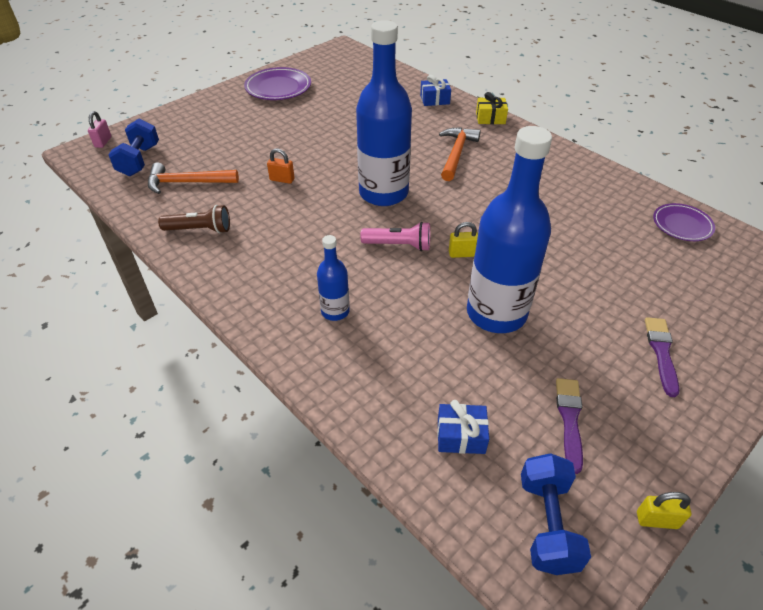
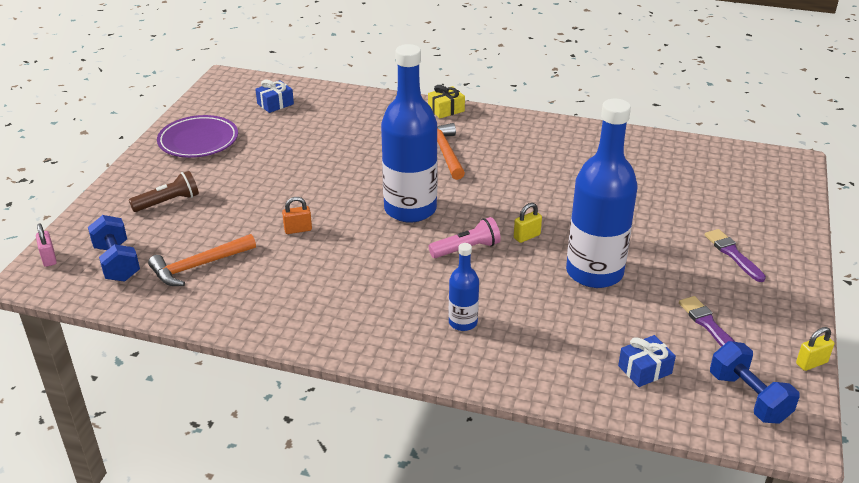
camera: 30 degrees left, 10 degrees down
(199, 230) = (261, 304): brown flashlight -> brown flashlight (168, 202)
(434, 100) = (377, 107): blue gift -> blue gift (275, 104)
(682, 225) = (675, 153): purple plate -> none

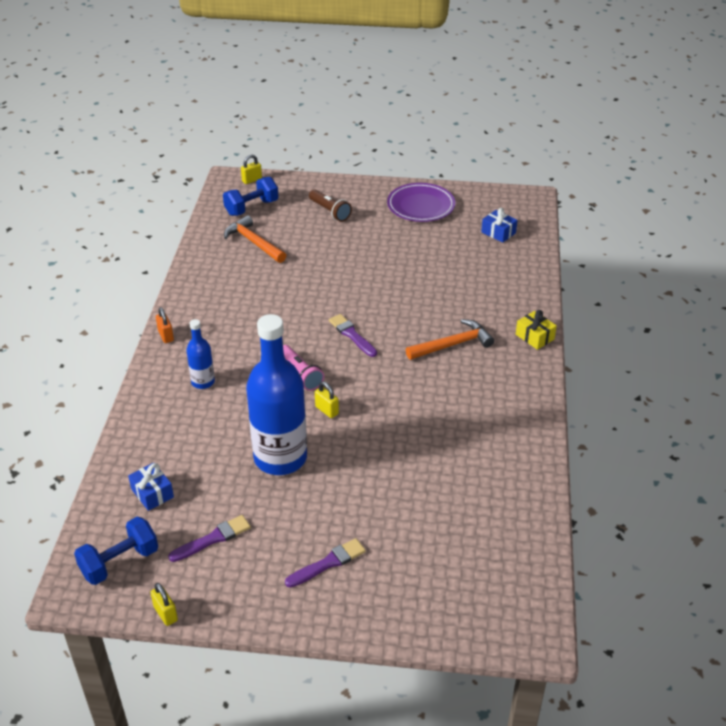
camera: 80 degrees right, 5 degrees up
(49, 258) = (252, 180): pink padlock -> yellow padlock
(298, 230) = (308, 279): orange padlock -> orange padlock (166, 336)
(410, 209) = (352, 335): blue bottle -> purple brush

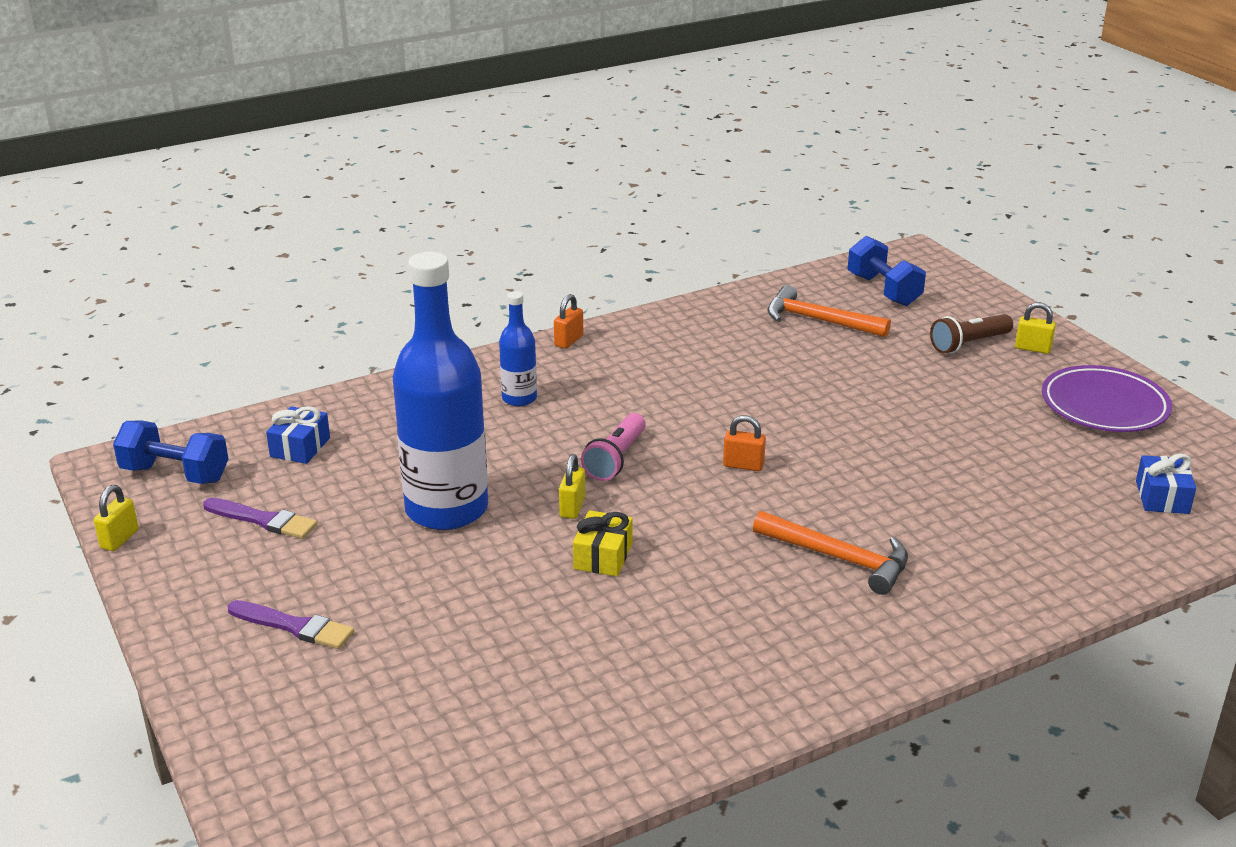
camera: 55 degrees right, 10 degrees down
(251, 207) = (883, 290): blue dumbbell -> blue dumbbell turned 45 degrees clockwise
(252, 180) = (937, 267): yellow padlock -> yellow padlock (1032, 348)
(254, 242) = (819, 320): orange hammer -> orange hammer turned 75 degrees counterclockwise
(330, 211) = (968, 344): brown flashlight -> brown flashlight turned 45 degrees clockwise
(352, 335) = (743, 465): purple brush -> orange padlock
(534, 337) = (966, 632): yellow gift -> yellow gift (603, 556)

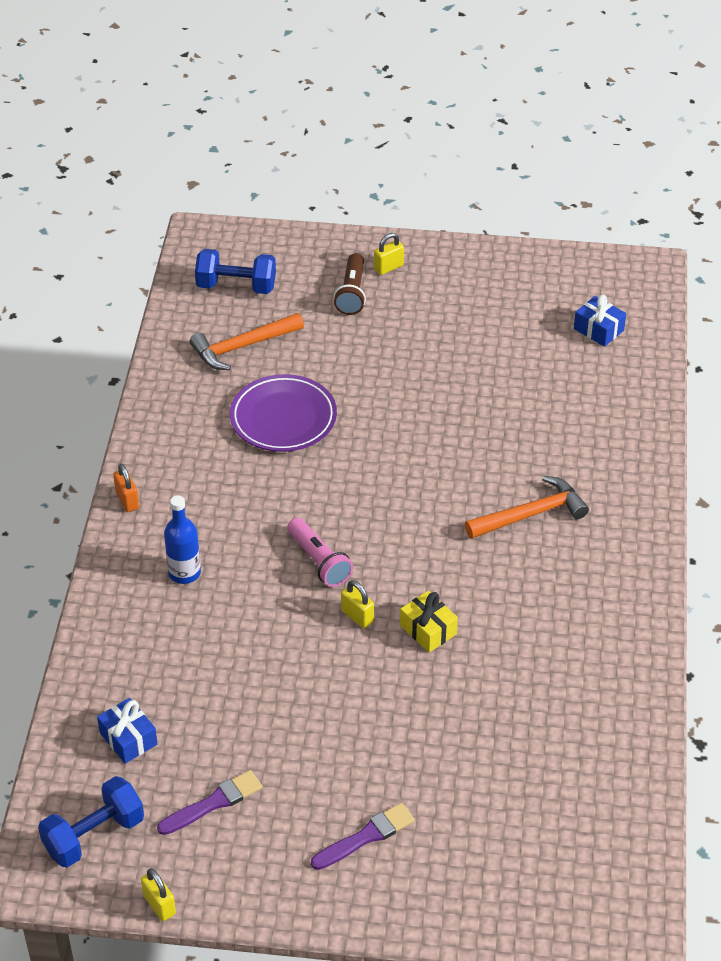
camera: 55 degrees left, 15 degrees up
(446, 509) = (297, 687): blue bottle -> none
(743, 465) = (389, 499): orange padlock -> none
(1104, 406) = (485, 284): purple plate -> purple plate (283, 418)

